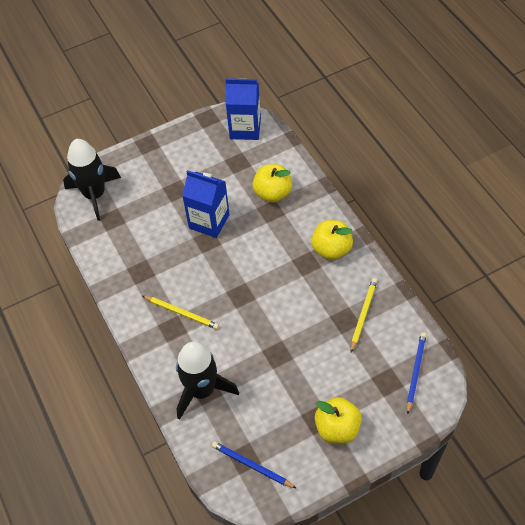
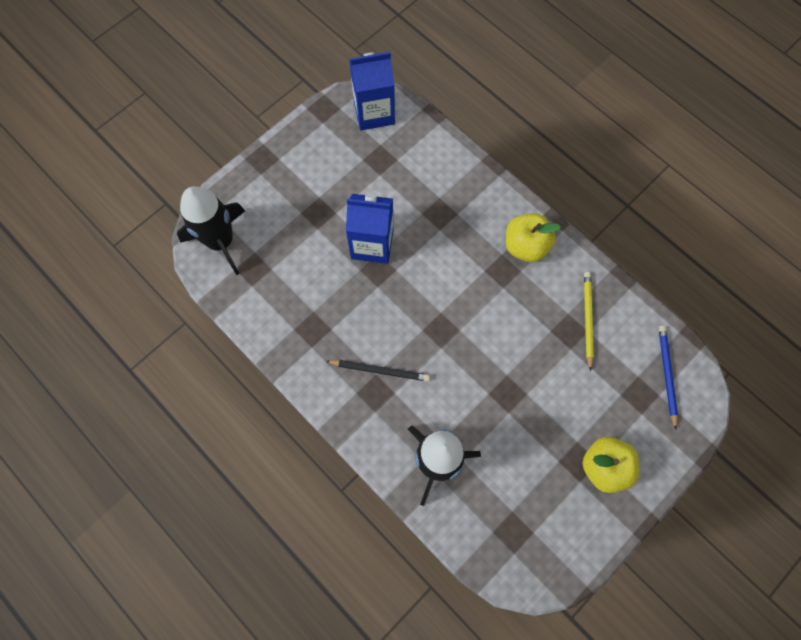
camera: 20 degrees left, 15 degrees up
(181, 313) = (380, 370): yellow pencil -> black pencil
(252, 466) = (525, 539): blue pencil -> none
(272, 193) = (434, 190): yellow apple -> none

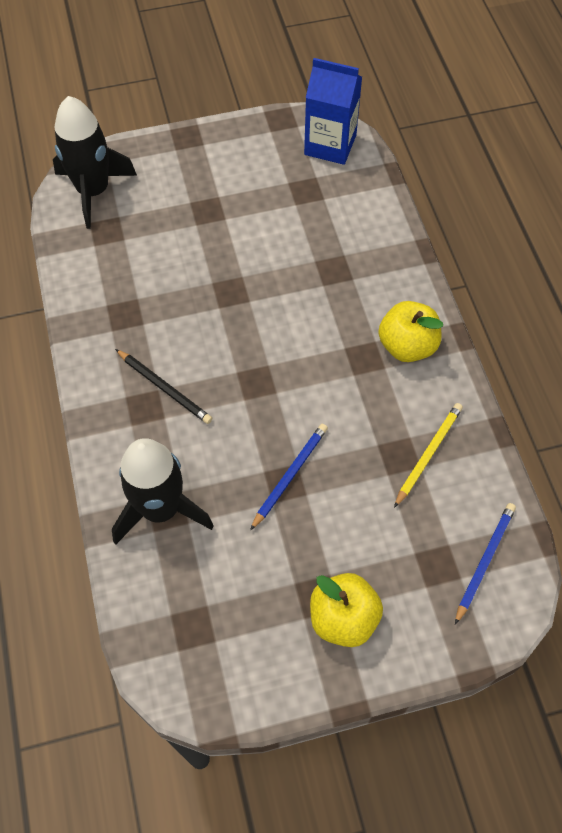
camera: 30 degrees right, 10 degrees down
(372, 244) = (241, 265): blue carton -> none
(507, 386) = (290, 475): none -> blue pencil

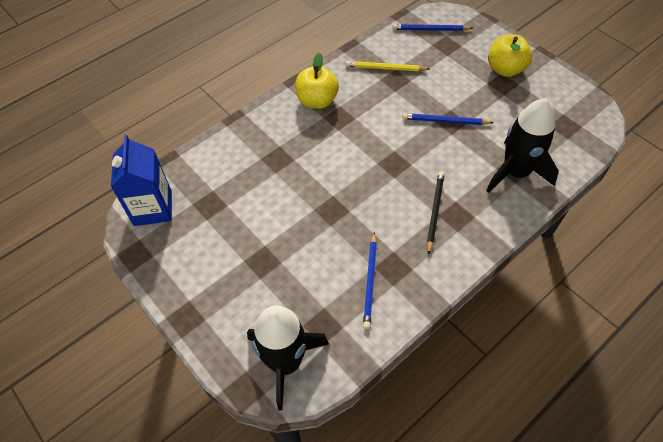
camera: 115 degrees left, 5 degrees down
(124, 287) = (370, 281): none -> blue pencil

